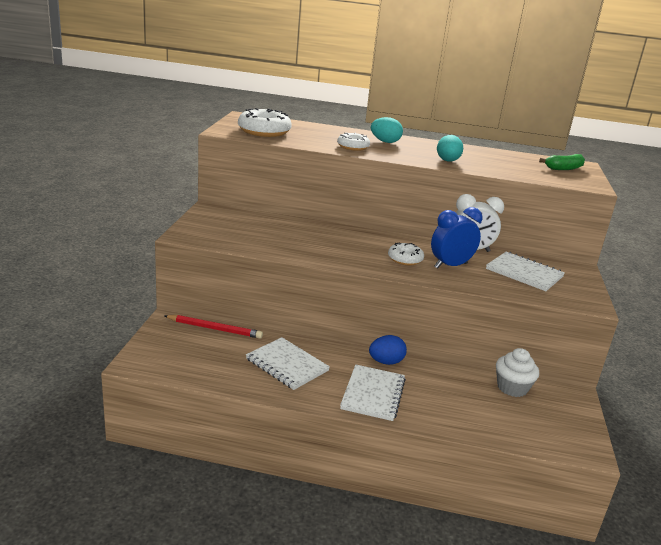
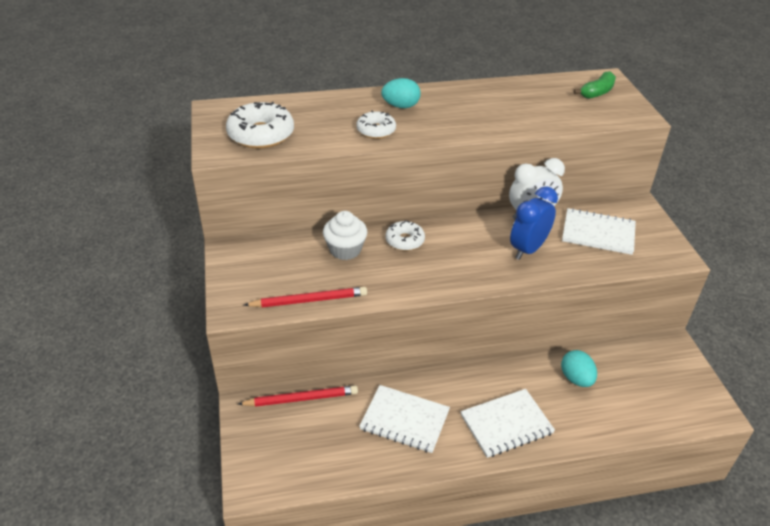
camera: 20 degrees left, 15 degrees up
(244, 245) = (309, 300): none -> red pencil
(373, 394) = (506, 424): white notebook -> white notebook turned 75 degrees clockwise
(386, 362) = (493, 374): blue egg -> none
(405, 259) = (480, 257): white donut -> white donut (404, 241)
(447, 161) = (485, 122): turquoise egg -> turquoise egg (576, 379)
(512, 387) = (619, 359): white cupcake -> white cupcake (345, 250)

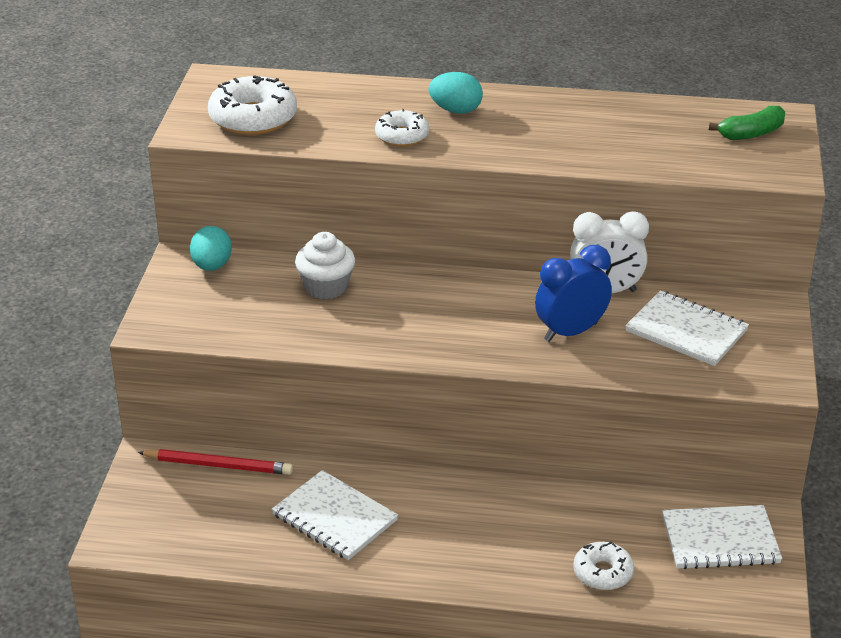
camera: 20 degrees right, 5 degrees down
(309, 300) = (248, 335): red pencil -> none
(404, 241) = (410, 290): white donut -> white donut (603, 573)
(506, 424) = (464, 552): white notebook -> white notebook (720, 540)
(576, 379) = (594, 524): turquoise egg -> turquoise egg (212, 266)

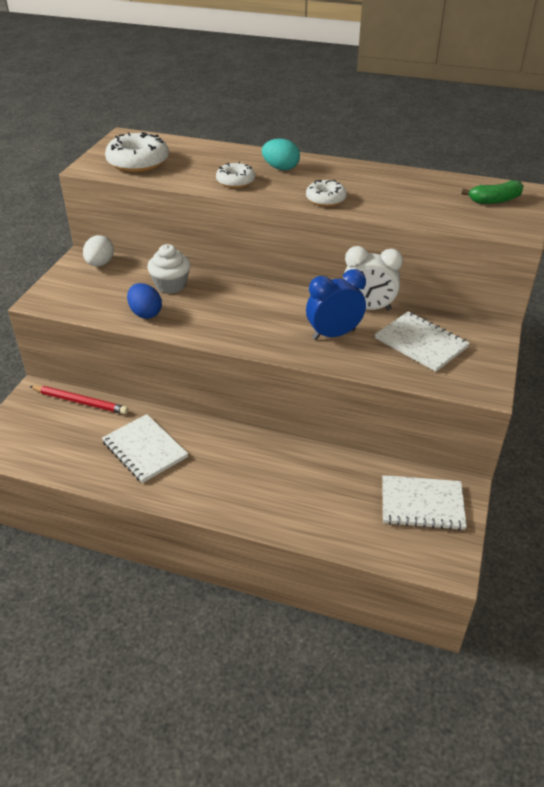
camera: 10 degrees right, 5 degrees up
(212, 266) = (100, 264): turquoise egg -> white egg
(307, 330) = (145, 313): none -> blue egg
(603, 573) = (325, 518): white donut -> white donut (326, 199)

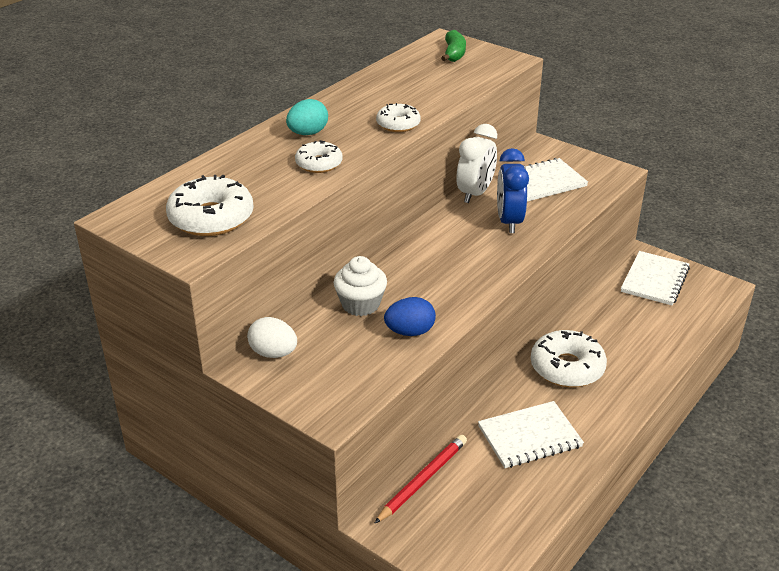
camera: 70 degrees left, 5 degrees down
(243, 458) = (567, 368): none -> white donut

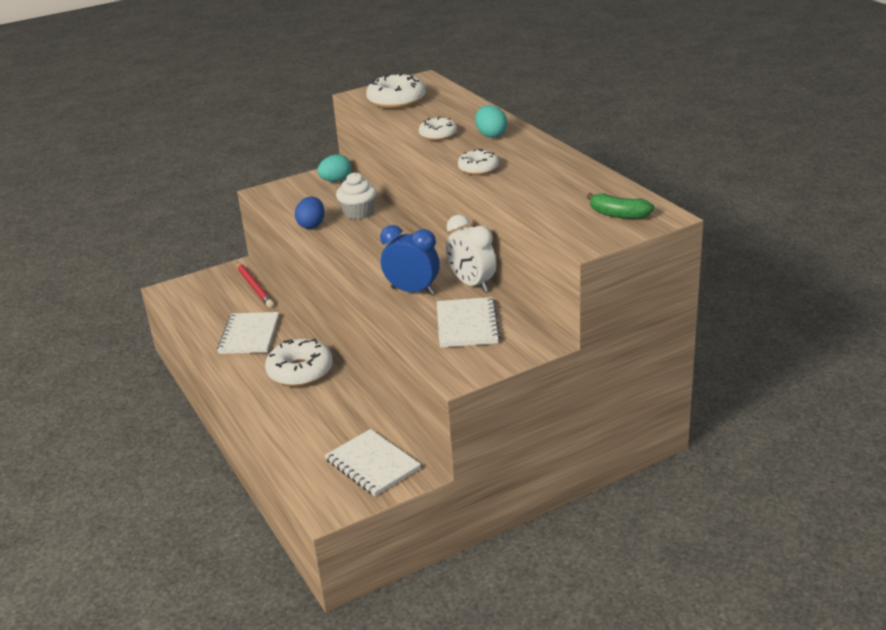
camera: 115 degrees right, 5 degrees down
(273, 353) = (336, 181): white egg -> turquoise egg

